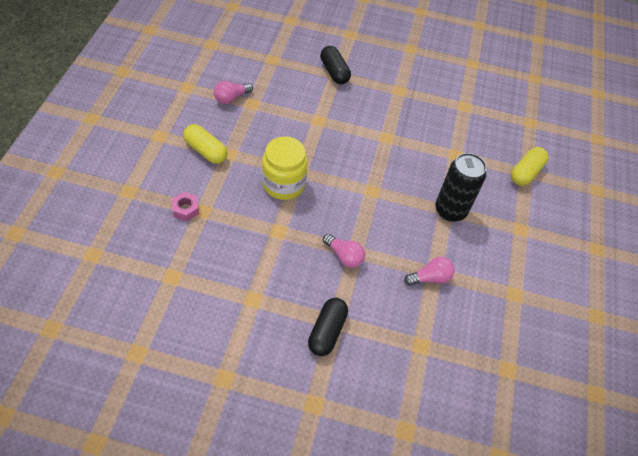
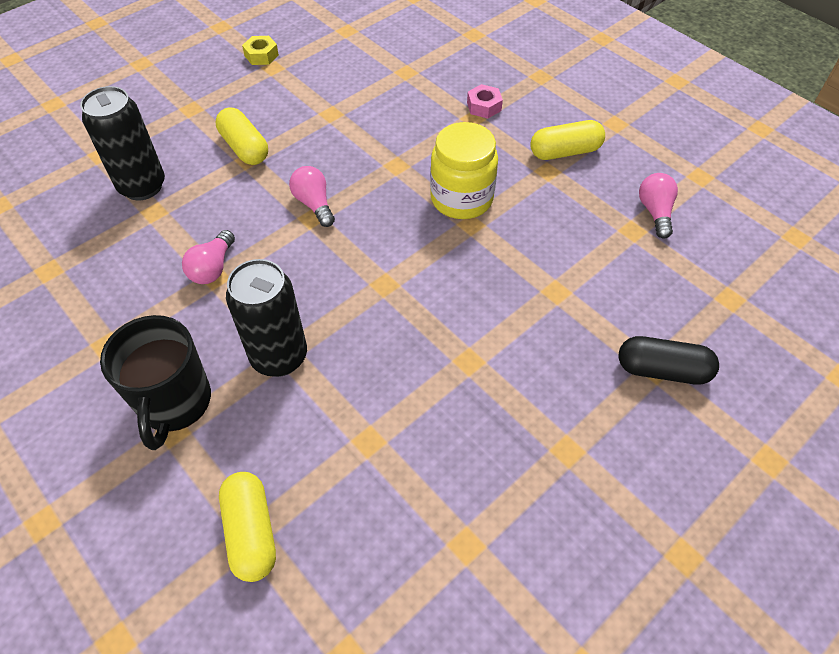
camera: 130 degrees right, 0 degrees up
(213, 399) = (261, 55): none -> yellow nut
(327, 331) = (244, 148): black capsule -> yellow capsule
(344, 256) = (314, 204): pink light bulb -> pink light bulb turned 75 degrees clockwise
(408, 371) = (142, 186): none -> black can
(510, 238) = (174, 403): none -> black mug

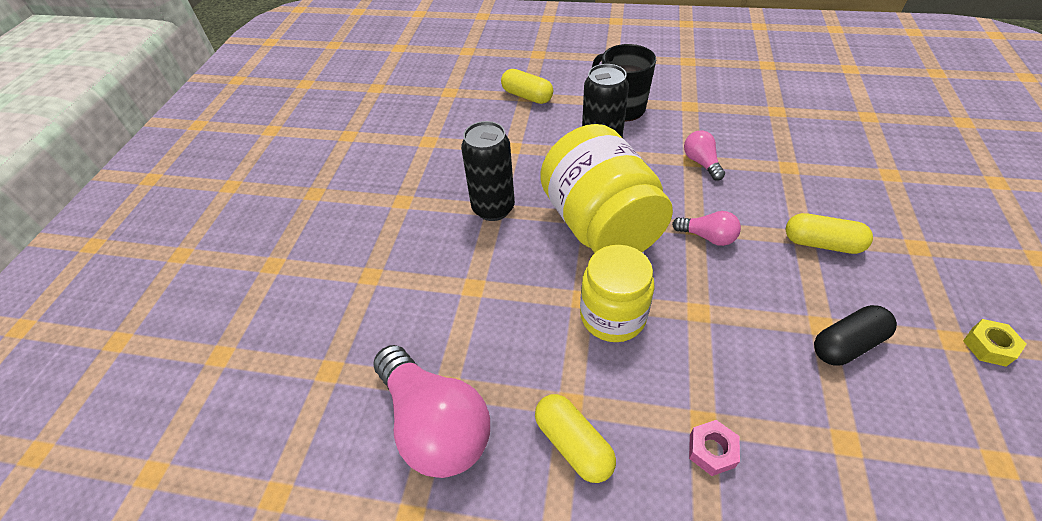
camera: 145 degrees right, 5 degrees down
(142, 186) = (825, 174): black can -> black can (493, 208)
(386, 271) = (601, 225): none -> yellow jar
(565, 152) = (573, 444): yellow capsule -> yellow capsule turned 75 degrees counterclockwise
(655, 212) = (435, 424): pink light bulb -> pink light bulb, size x2.06
(662, 370) = (364, 277): black capsule -> black capsule (847, 344)

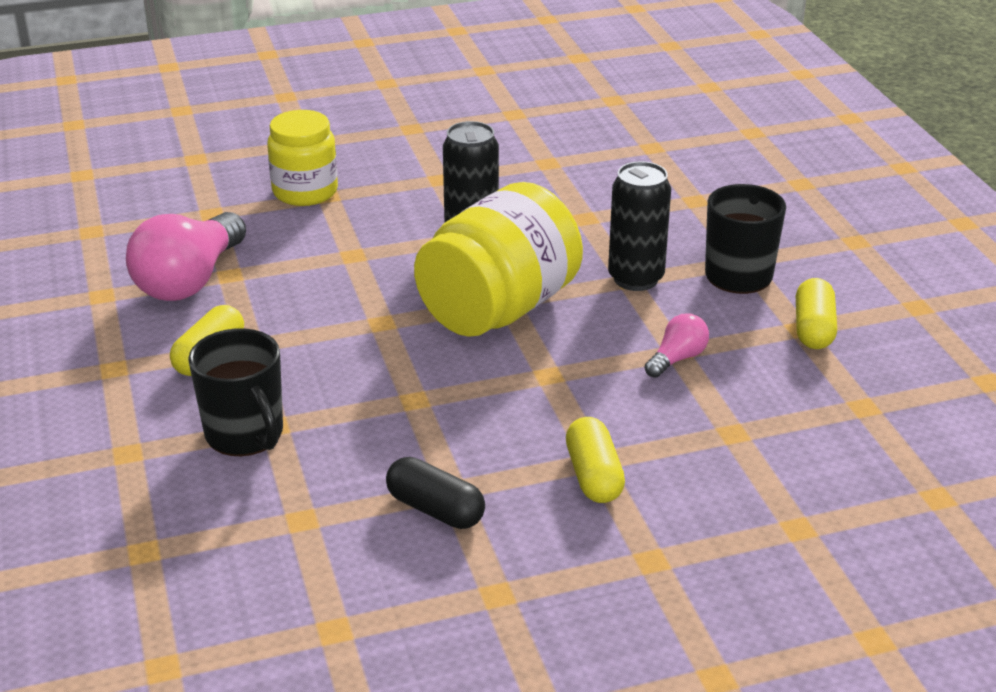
camera: 60 degrees right, 15 degrees down
(527, 96) = (695, 200): yellow capsule -> yellow capsule (813, 329)
(612, 316) = (370, 345): yellow jar -> yellow jar (305, 192)
(707, 237) = (538, 386): pink light bulb -> none
(711, 450) = (245, 435): pink nut -> black mug
(988, 346) = (505, 623): yellow nut -> none

